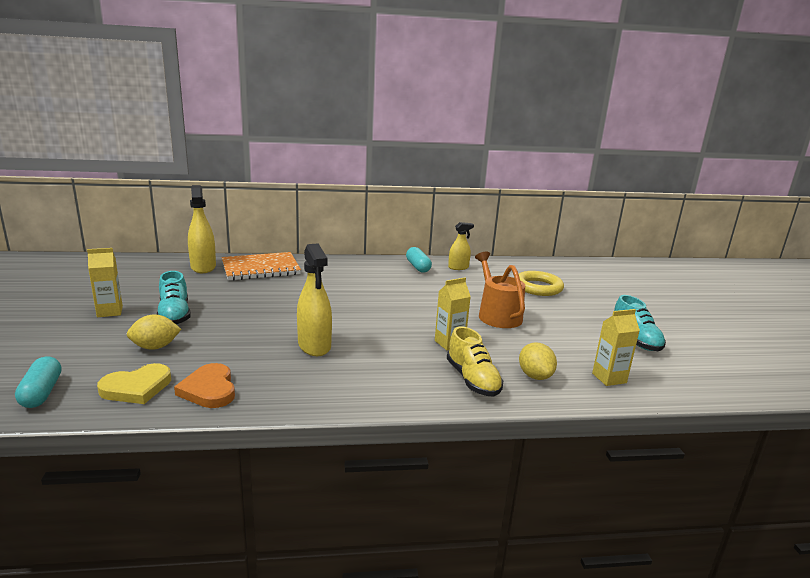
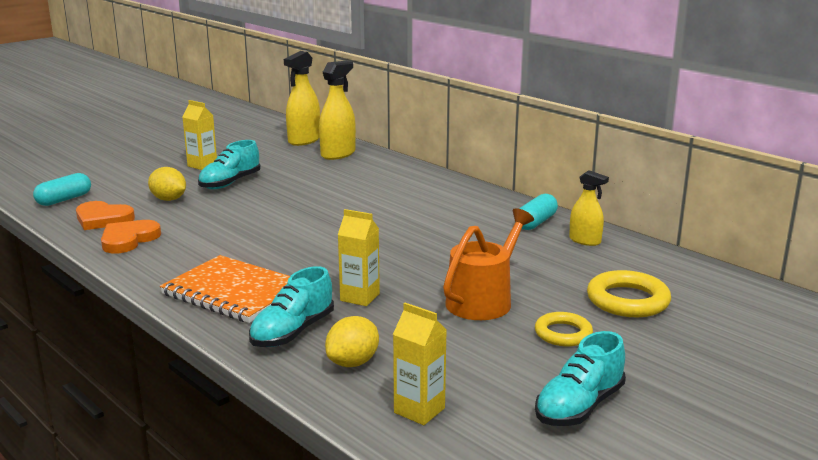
camera: 55 degrees right, 0 degrees up
(137, 387) = (103, 219): yellow heart -> orange heart
(260, 268) = (378, 170): orange notebook -> orange notebook (233, 292)
(314, 346) = (255, 245): yellow spray bottle -> yellow spray bottle (304, 140)
(472, 380) = (292, 332): yellow shoe -> turquoise shoe
(558, 313) = (563, 334): none -> yellow ring

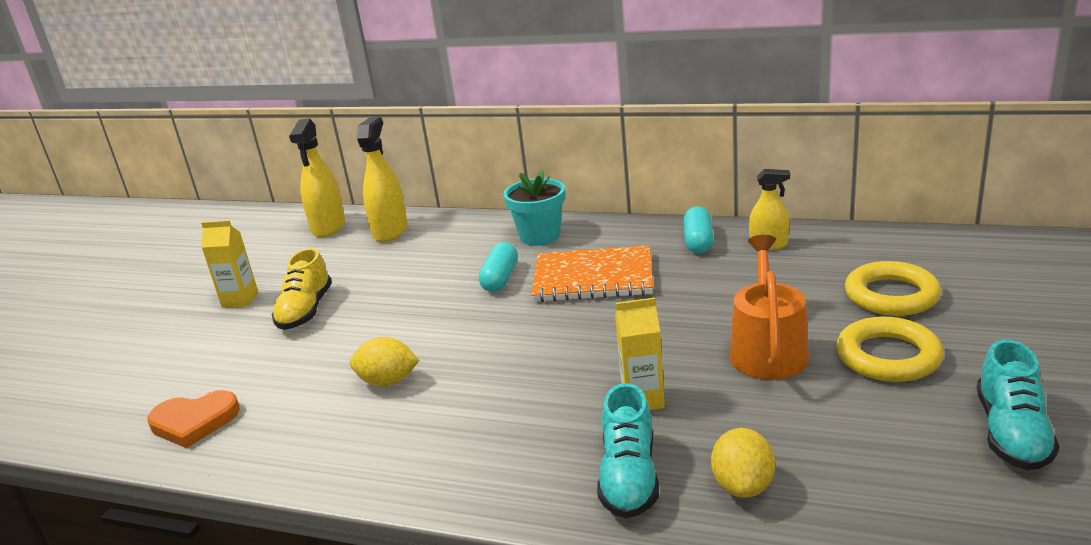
camera: 25 degrees left, 5 degrees up
(64, 199) = (102, 414): turquoise capsule -> turquoise capsule (500, 279)
(128, 239) = (267, 437): orange heart -> none
(169, 199) = (252, 361): yellow lemon -> yellow lemon (388, 382)
(230, 183) = (305, 311): turquoise shoe -> yellow shoe
(233, 292) = (494, 454): orange notebook -> orange notebook (593, 277)
(419, 410) = (885, 513): yellow carton -> none
(430, 186) = (540, 236): none -> turquoise flower pot
(563, 334) = (888, 356): yellow ring -> yellow ring, size x1.53

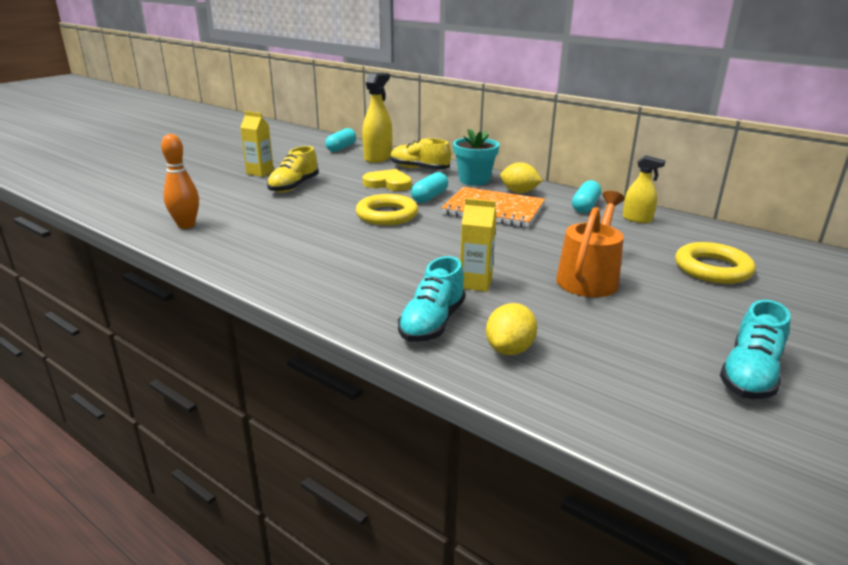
camera: 15 degrees right, 0 degrees up
(194, 422) = (186, 225): orange heart -> orange bowling pin
(328, 227) = (341, 148): yellow spray bottle -> turquoise capsule
(388, 382) = (315, 233): yellow lemon -> yellow lemon (519, 192)
(432, 271) = (388, 183): none -> yellow heart
(457, 236) = (419, 169): none -> yellow shoe
(888, 356) = (681, 304): yellow ring -> yellow ring (387, 215)

